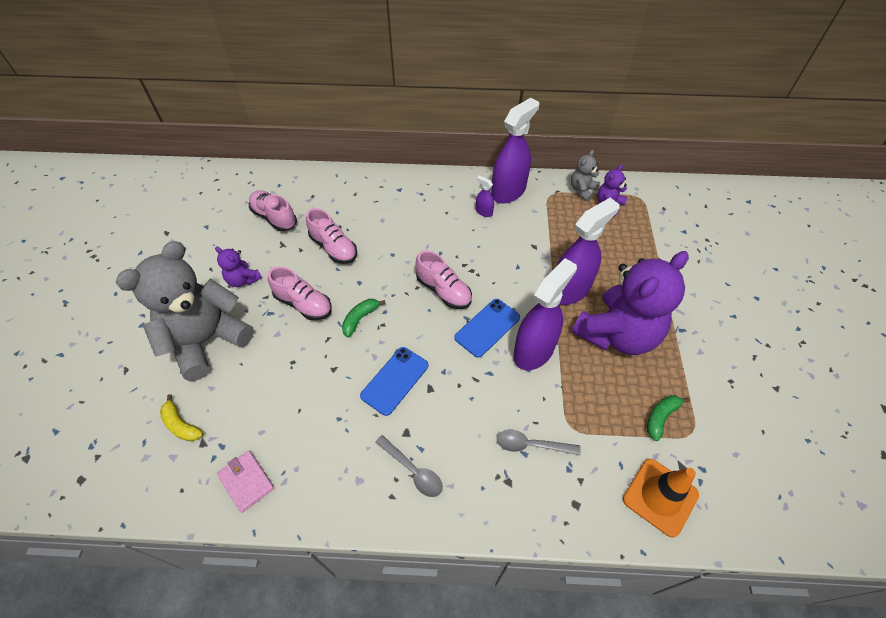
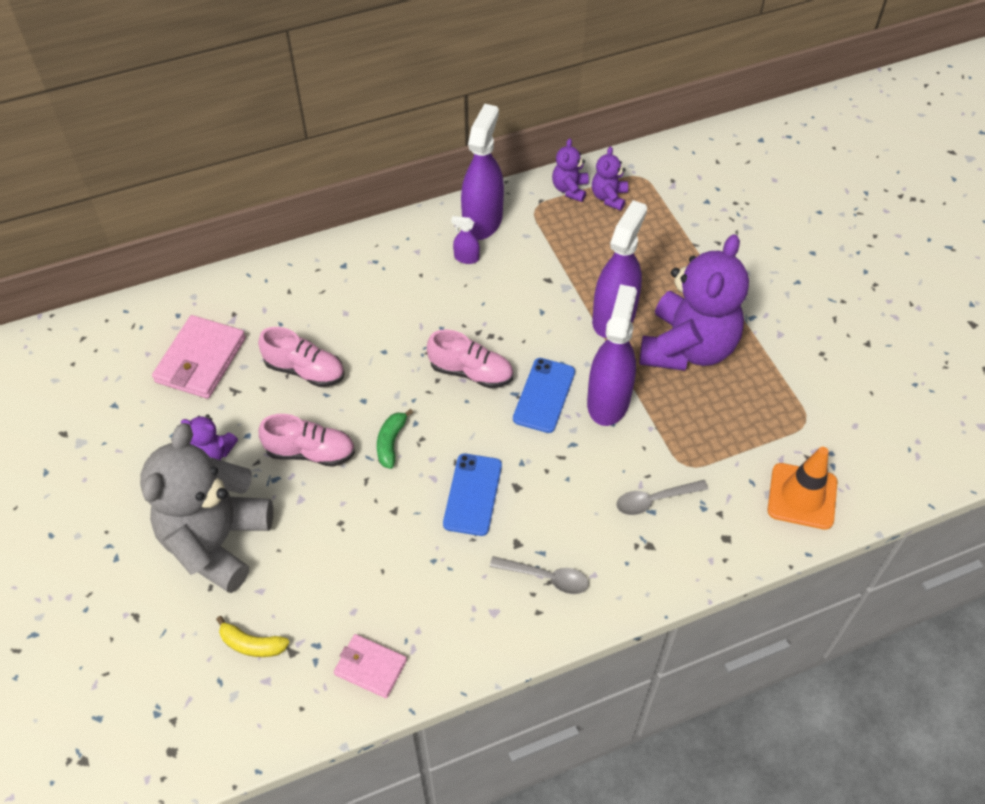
camera: 25 degrees left, 0 degrees up
(274, 217) = (201, 360): pink shoe -> pink wallet
(582, 190) = (570, 189): grey teddy bear -> purple teddy bear
(661, 417) = (770, 418): green banana -> none

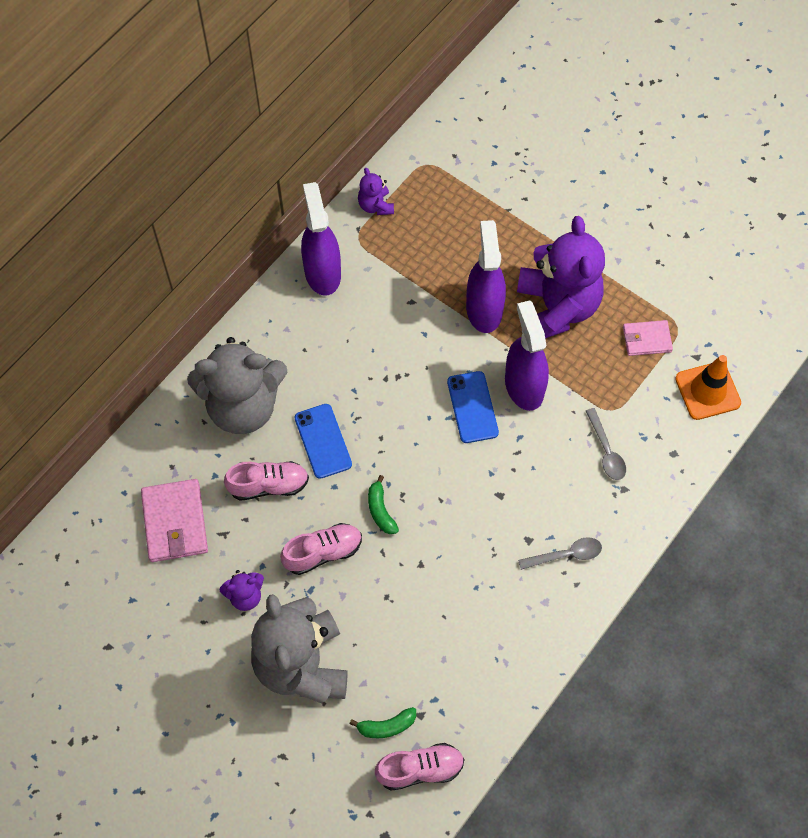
camera: 30 degrees left, 10 degrees up
(252, 644) = (386, 726): yellow banana -> green banana
(332, 294) = (243, 406): none -> grey teddy bear
(370, 667) = (485, 693): pink wallet -> pink wallet (647, 339)
(466, 258) = (332, 315): purple spray bottle -> none
(471, 372) = (403, 417): pink shoe -> pink shoe (420, 769)
(473, 494) = (471, 519): blue phone -> blue phone (323, 441)
(609, 197) = (412, 198): purple teddy bear -> none
(654, 500) = (606, 451): grey spoon -> grey spoon turned 60 degrees counterclockwise

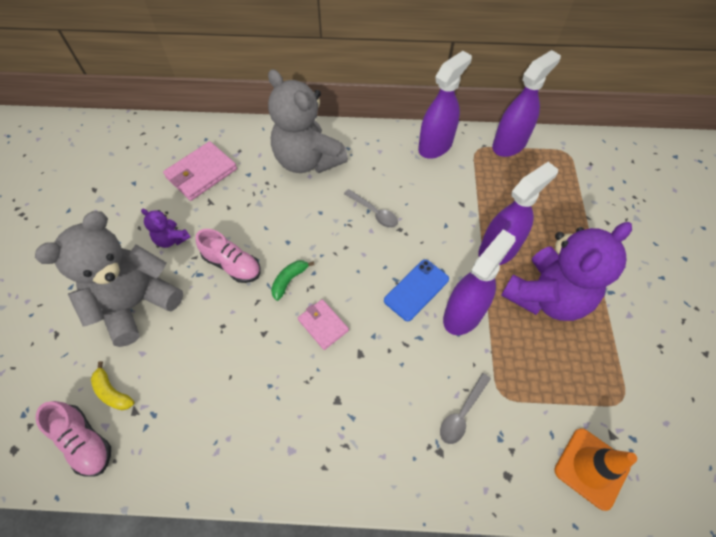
camera: 55 degrees right, 5 degrees down
(268, 485) = (261, 205): pink shoe -> none
(323, 441) = (316, 216): blue phone -> none
(375, 205) = (509, 144): purple teddy bear -> purple spray bottle
(386, 726) = (112, 392): green banana -> yellow banana
(566, 555) = (345, 440): grey spoon -> grey spoon (374, 212)
(647, 339) = (587, 382): pink wallet -> pink wallet (323, 325)

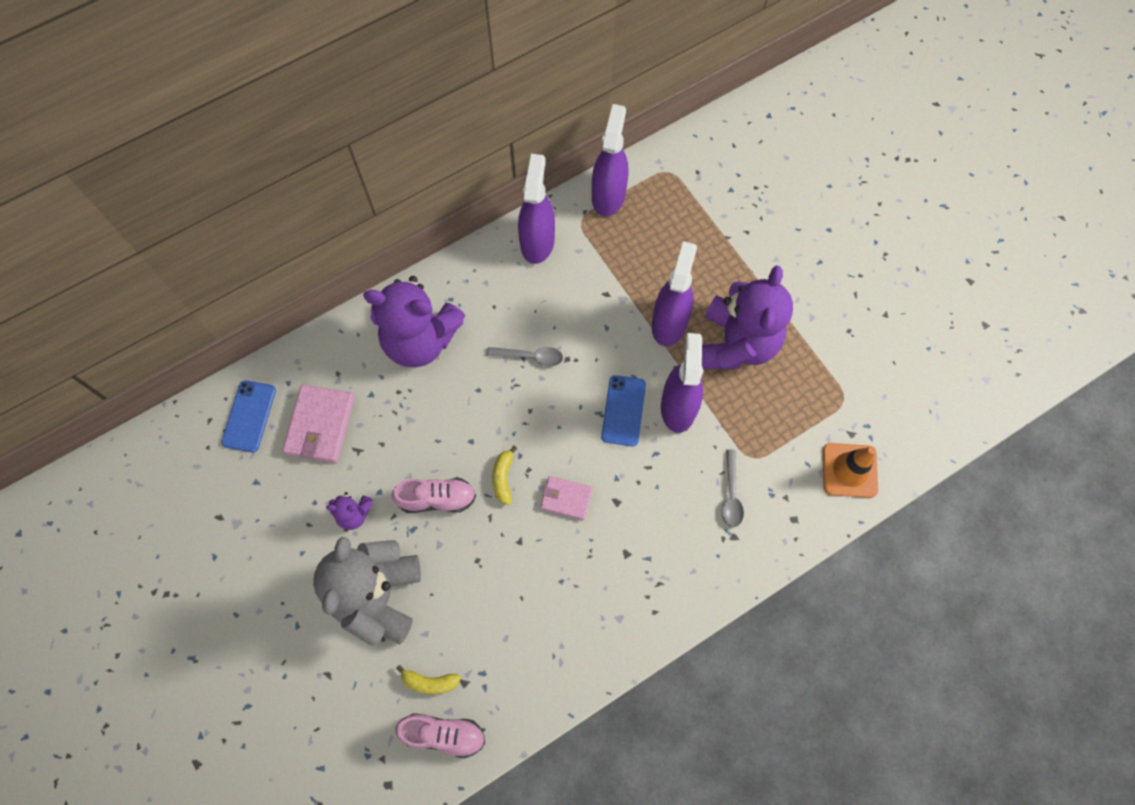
camera: 35 degrees left, 10 degrees up
(166, 144) = (249, 416): none -> blue phone
(289, 280) = (503, 478): green banana -> yellow banana
(308, 160) = (420, 340): grey teddy bear -> purple teddy bear

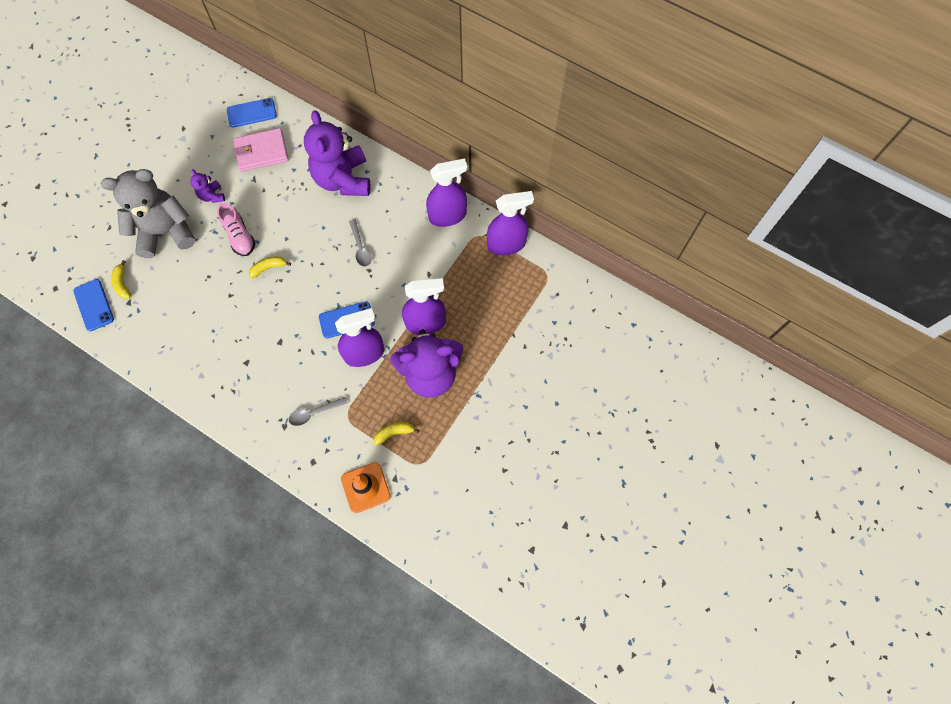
camera: 65 degrees right, 0 degrees up
(444, 734) = (93, 305): pink shoe -> blue phone
(566, 498) = (269, 310): pink wallet -> none
(794, 412) = (394, 433): none -> yellow banana

